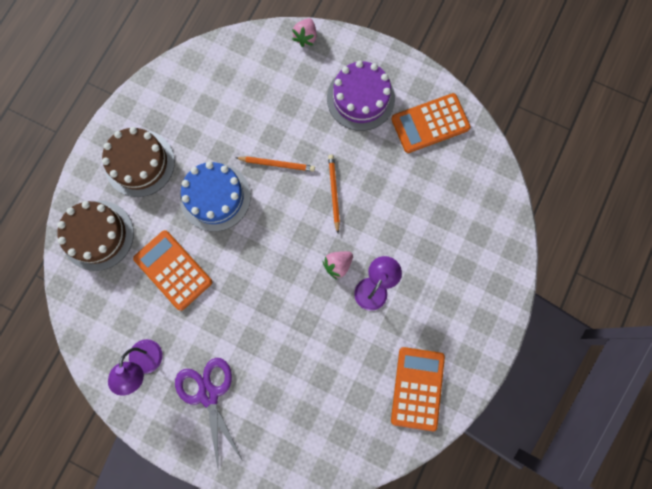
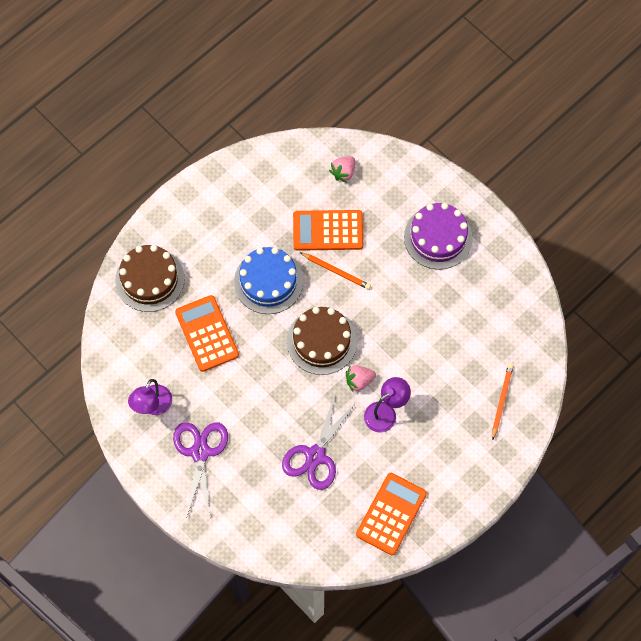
camera: 20 degrees right, 10 degrees down
(139, 163) = (210, 228): brown cake -> brown cake (321, 341)
(305, 37) = (407, 163): pink strawberry -> pink strawberry (343, 172)
(322, 356) = (315, 456): none -> purple scissors
(334, 193) = (380, 315): orange pencil -> orange pencil (501, 401)
(430, 124) = (495, 283): orange calculator -> orange calculator (328, 231)

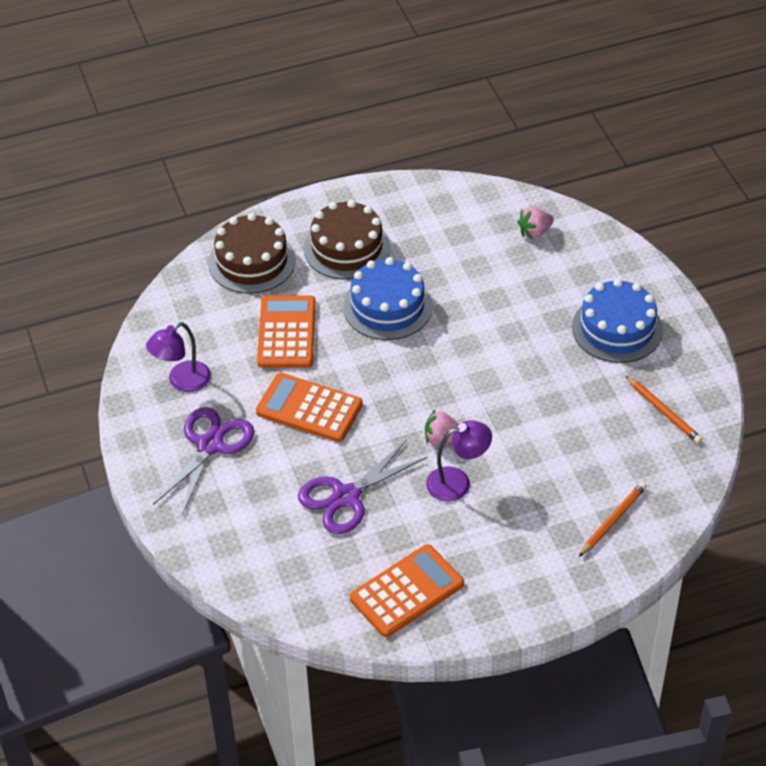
camera: 25 degrees right, 20 degrees down
(321, 341) = (418, 384): brown cake -> brown cake (347, 248)
(328, 231) = (485, 281): orange calculator -> orange calculator (309, 408)
(336, 271) = (474, 322): orange pencil -> orange pencil (663, 411)
(438, 237) = (617, 328): purple cake -> blue cake

